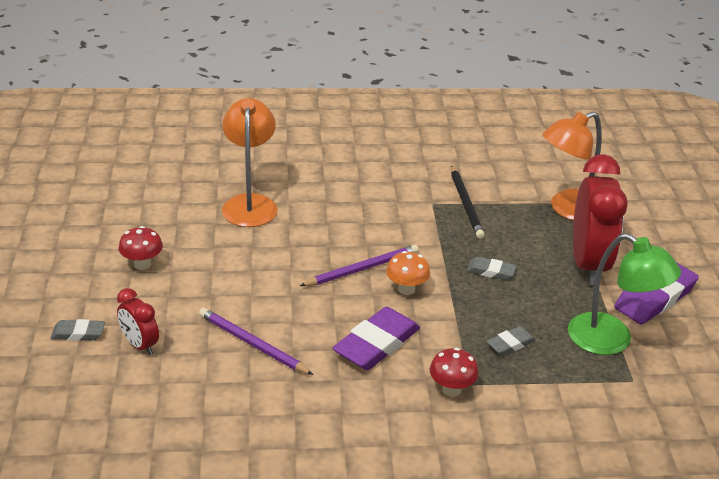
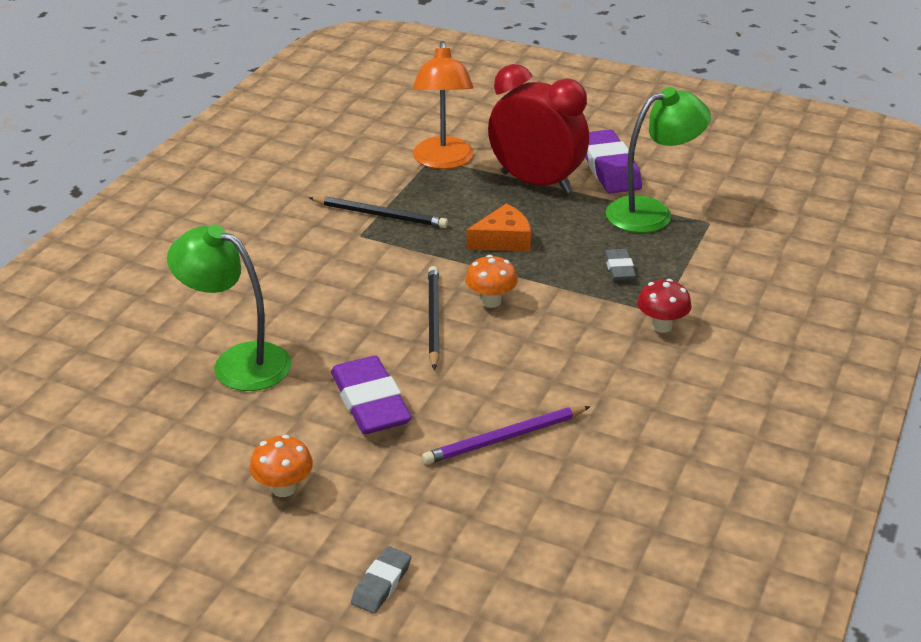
camera: 60 degrees left, 0 degrees up
(140, 345) = (443, 532): red clock -> none
(142, 264) = (284, 488): red mushroom -> orange mushroom
(250, 203) = (238, 362): orange lamp -> green lamp
(362, 269) = (433, 319): purple pencil -> black pencil
(376, 344) = (564, 350): purple eraser -> purple eraser (370, 402)
(490, 271) = (503, 240): grey eraser -> orange cheese

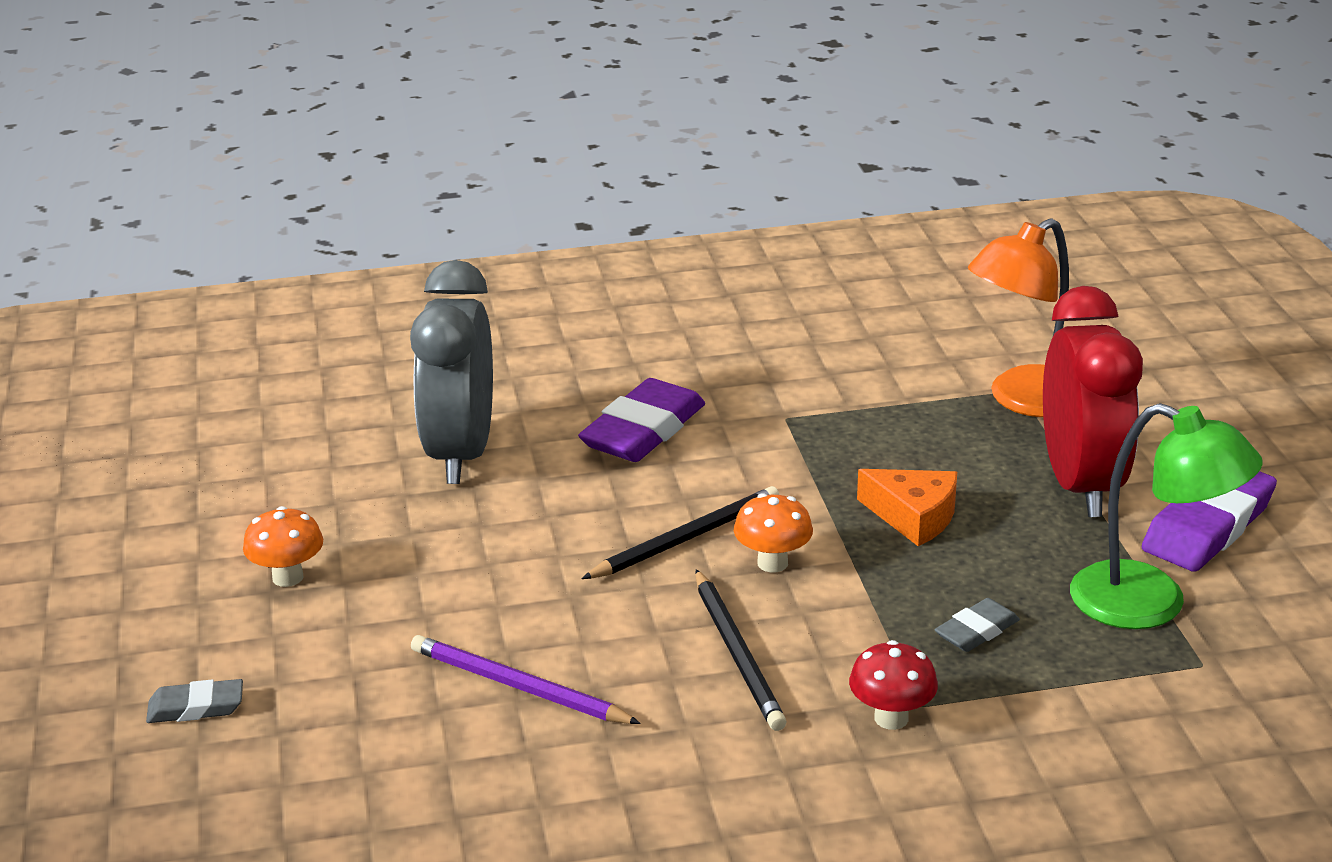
camera: 55 degrees right, 5 degrees down
(238, 362) = (460, 454): green lamp -> grey clock
(370, 402) = (484, 566): purple eraser -> purple eraser (643, 430)
(380, 215) = (844, 412): black pencil -> black pencil (737, 654)

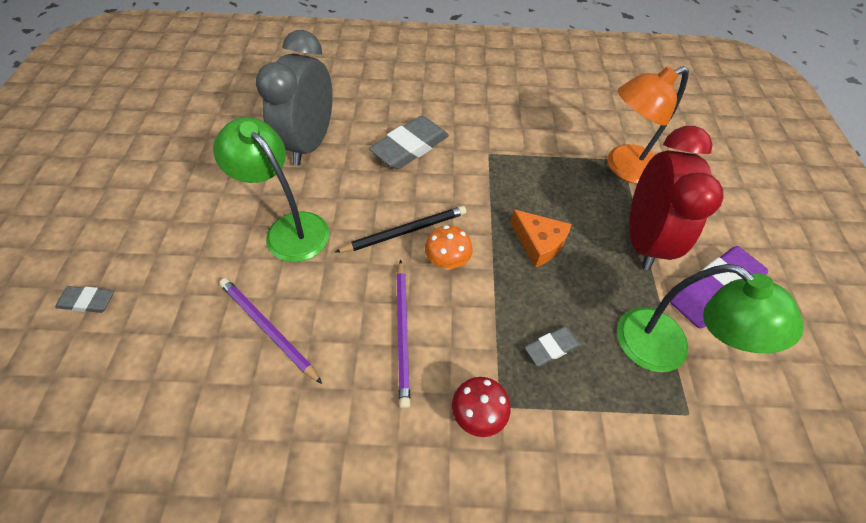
camera: 10 degrees right, 25 degrees up
(288, 577) = (183, 212): orange mushroom -> none
(486, 567) = (289, 228): none -> green lamp
(643, 430) = (410, 147): purple eraser -> grey eraser
(737, 654) = (403, 332): black pencil -> purple pencil

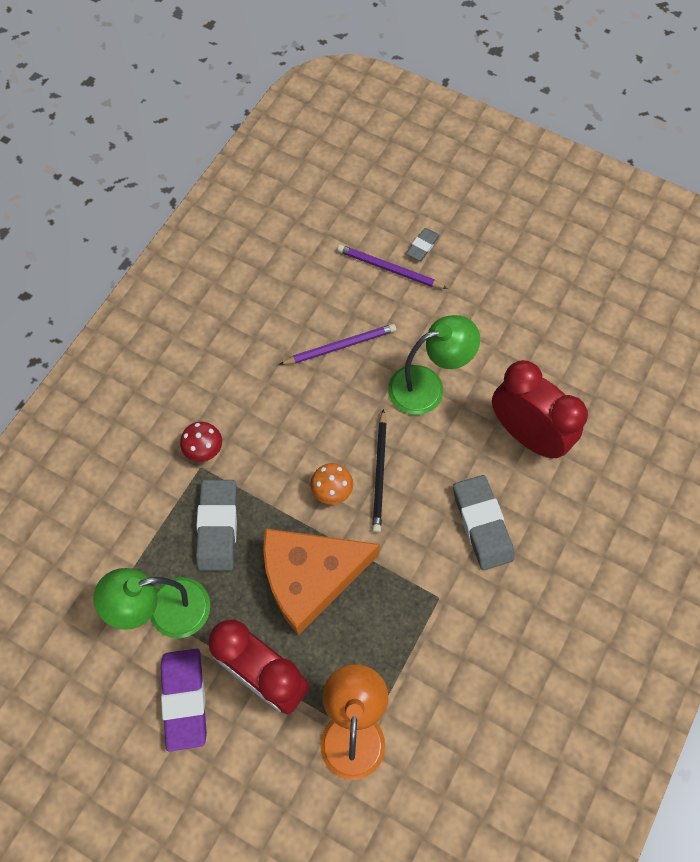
camera: 120 degrees right, 10 degrees up
(310, 144) = (527, 435): grey clock -> red clock
(403, 332) = (289, 430): purple pencil -> purple pencil (389, 269)
(538, 243) = (310, 578): orange cheese -> orange cheese, size x1.99
(551, 347) = (218, 527): grey eraser -> grey eraser, size x1.90

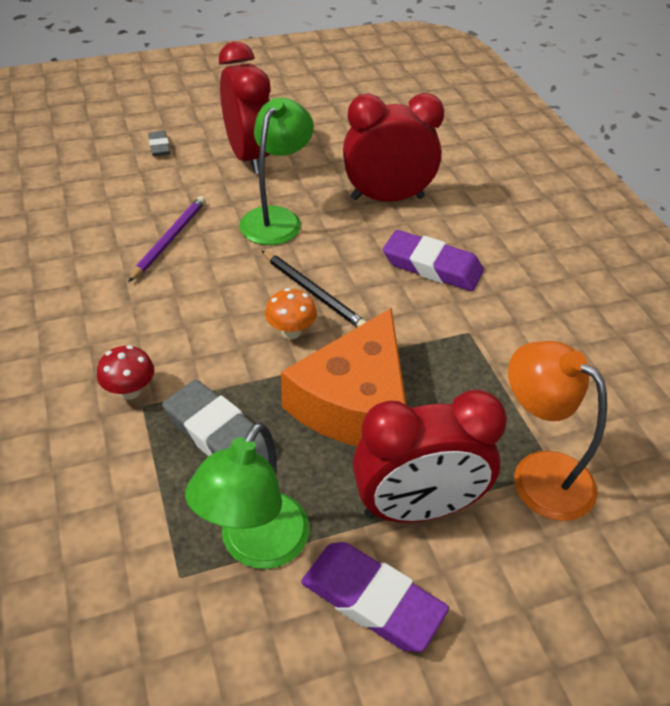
camera: 50 degrees left, 20 degrees down
(389, 269) = (149, 173): purple pencil -> none
(473, 308) = (248, 157): none -> red clock
(482, 524) = (432, 266): grey eraser -> purple eraser

